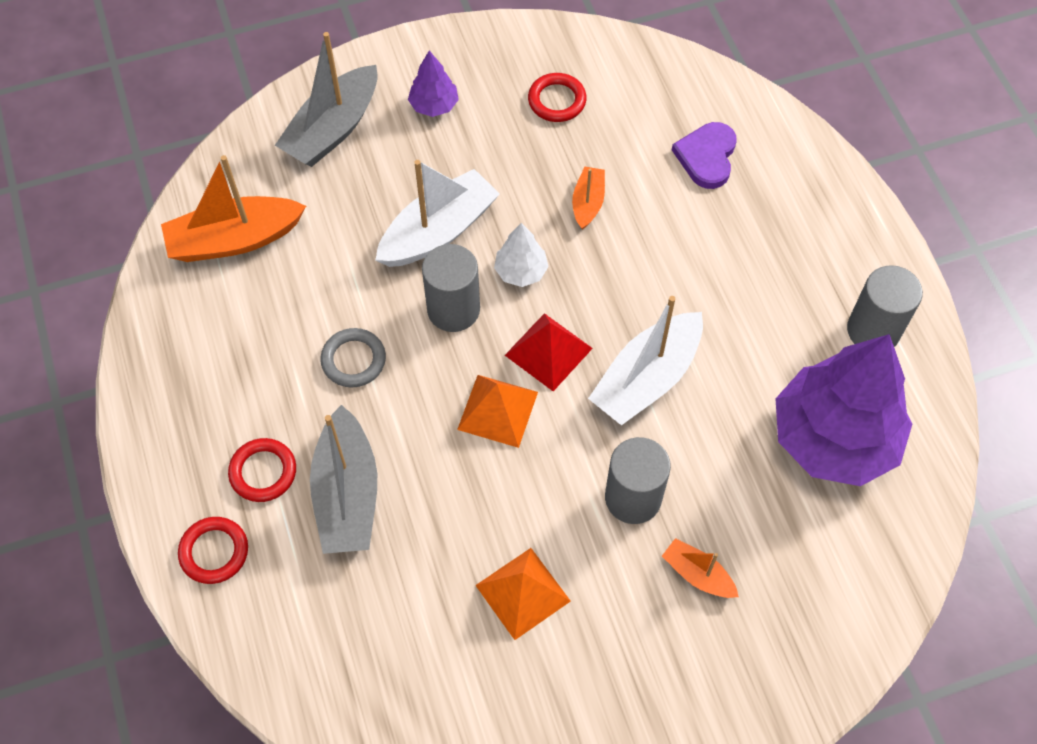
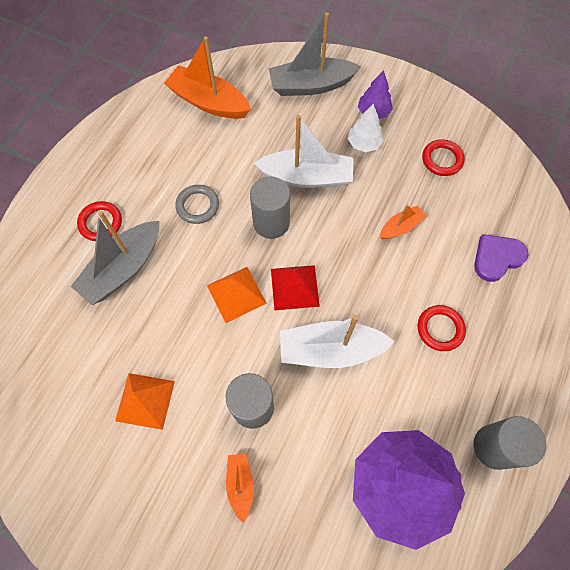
camera: 45 degrees right, 5 degrees up
(214, 552) = (40, 241): red ring -> red ring (440, 329)
(521, 271) = (326, 233): white tree -> white tree (364, 143)

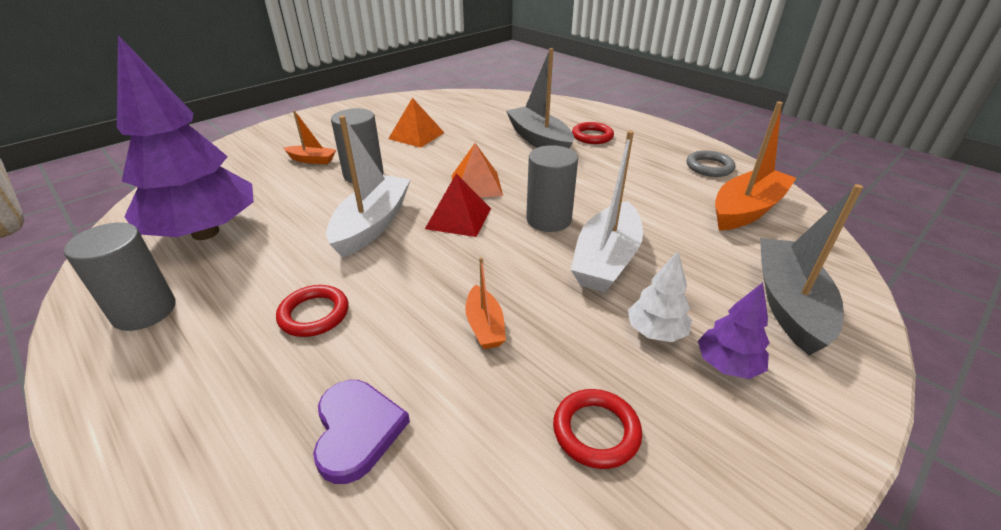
camera: 110 degrees right, 30 degrees down
(197, 206) = (591, 181): grey ring -> grey ring (709, 167)

